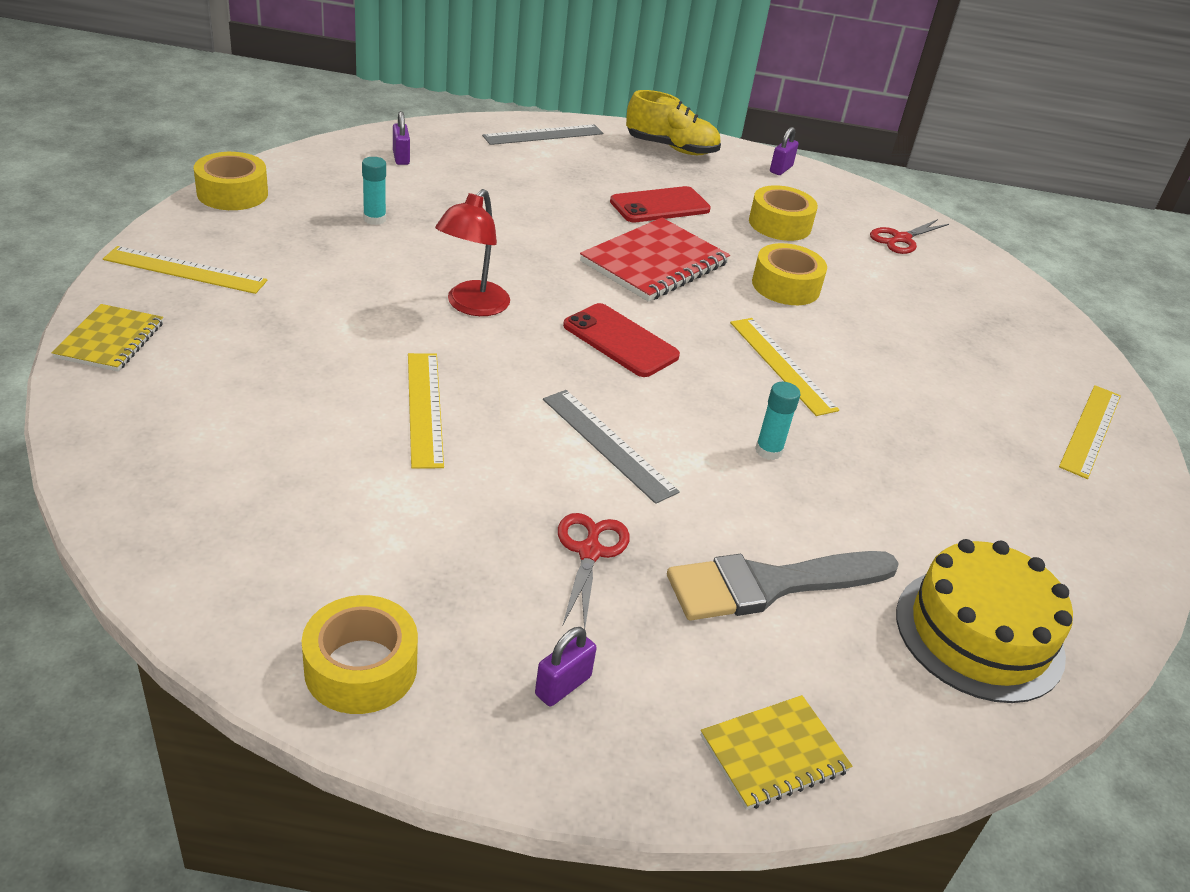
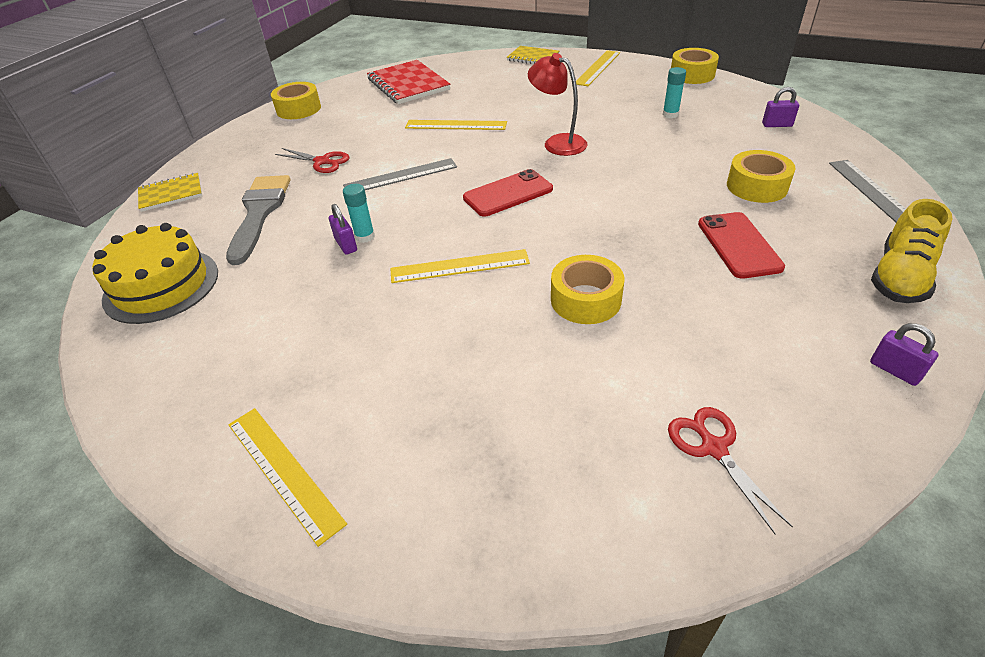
camera: 115 degrees right, 5 degrees up
(563, 685) = (253, 148): purple padlock -> purple padlock (346, 245)
(654, 263) = (622, 225): red notebook -> red notebook (408, 84)
(774, 754) = (171, 194): yellow notebook -> yellow notebook turned 75 degrees clockwise
(779, 224) = (723, 328): yellow tape -> yellow tape (757, 186)

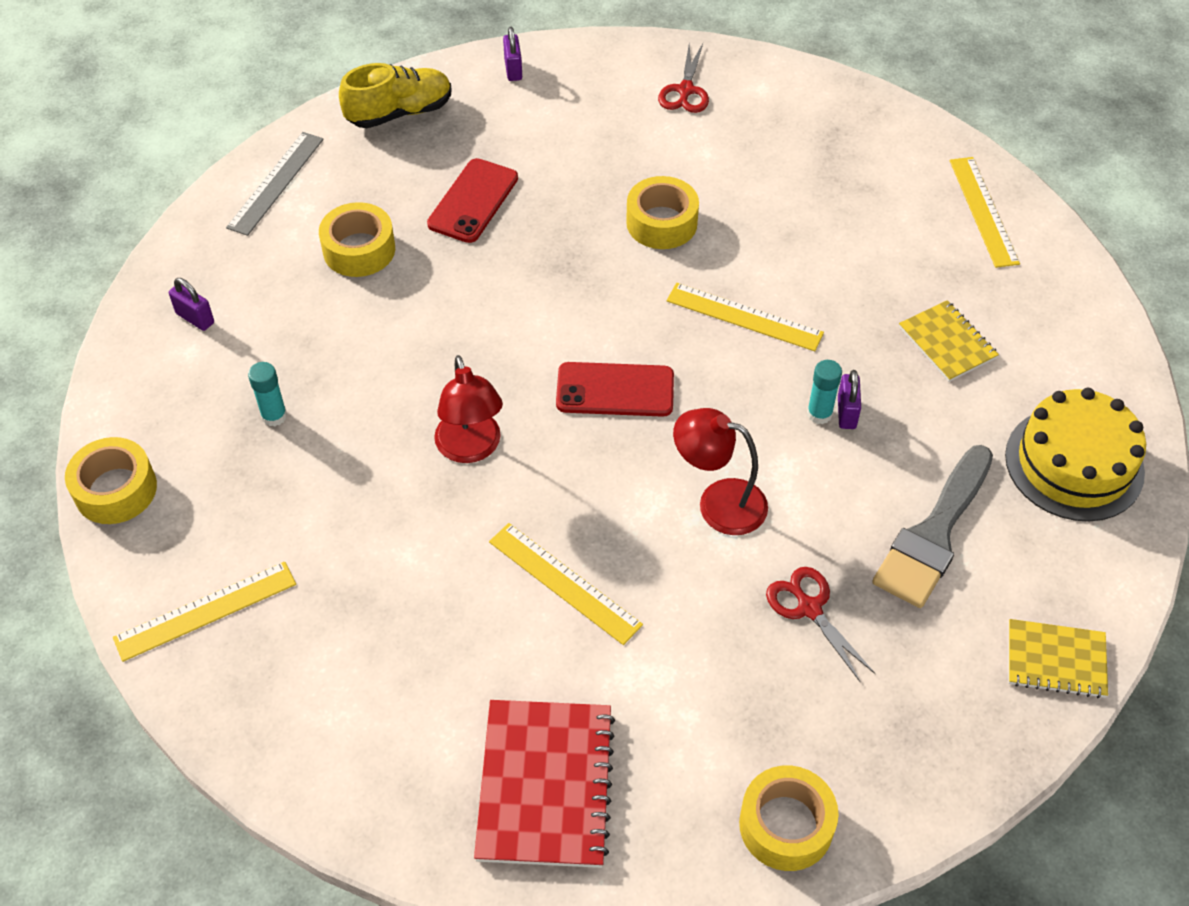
camera: 150 degrees left, 10 degrees up
(401, 176) = (718, 502): grey ruler -> red lamp
(533, 57) = (256, 733): yellow notebook -> yellow notebook (947, 343)

